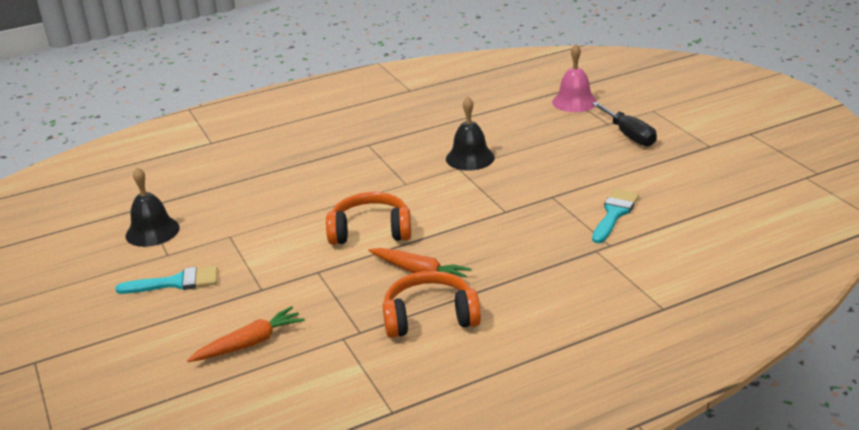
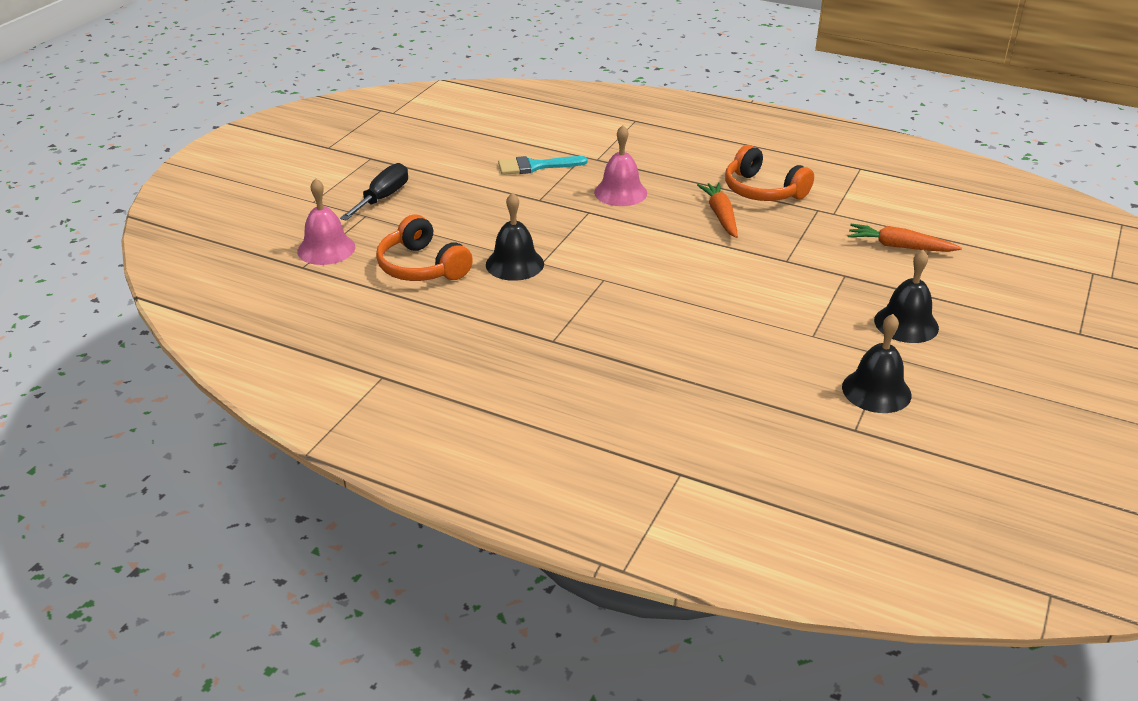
camera: 130 degrees left, 5 degrees up
(176, 282) = (906, 324): turquoise brush -> black bell
(370, 231) = (701, 262): orange headphones -> orange headphones (422, 267)
(519, 238) = (620, 192): none -> pink bell

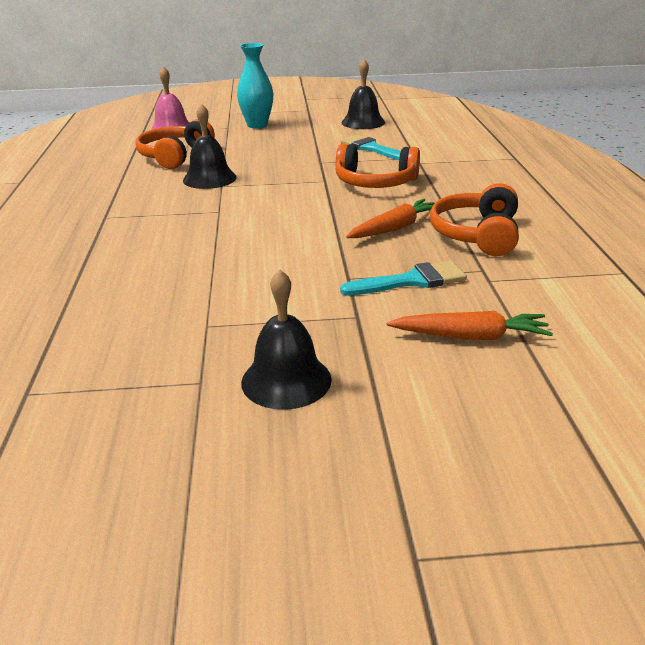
camera: 60 degrees right, 5 degrees down
(382, 198) = (257, 125): black screwdriver -> turquoise vase
(620, 192) = (375, 183): pink bell -> orange headphones
(812, 239) = (411, 281): none -> turquoise brush
(876, 391) = (116, 391): black bell -> black bell (363, 122)
(899, 246) = (470, 336): orange carrot -> orange carrot turned 105 degrees clockwise

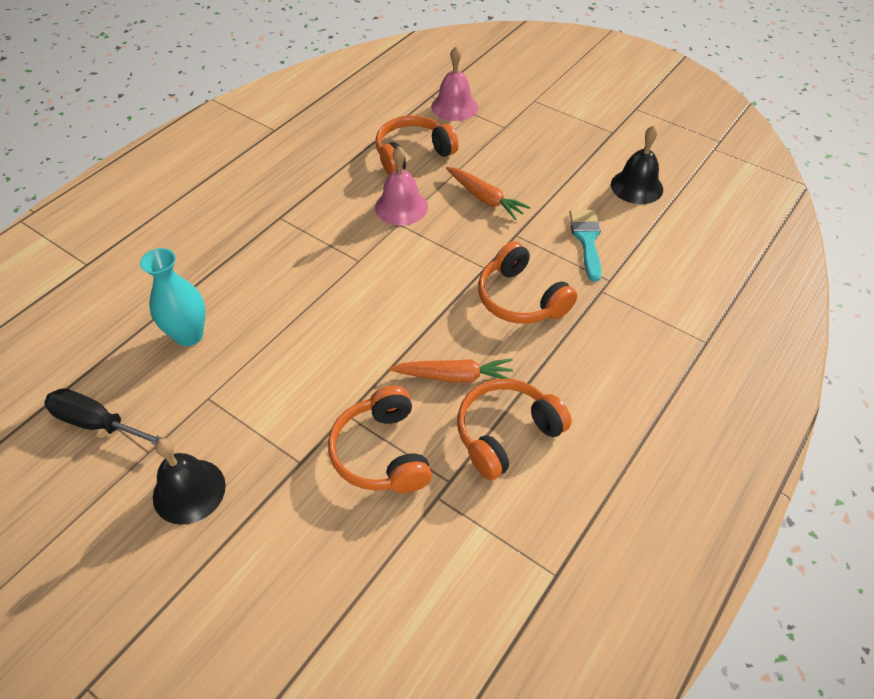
camera: 40 degrees right, 20 degrees up
(107, 394) = (97, 423): none -> black screwdriver
(209, 178) = (401, 207): black bell -> pink bell
(257, 125) = (533, 137): turquoise vase -> turquoise vase (189, 335)
(411, 281) = (382, 452): turquoise brush -> orange headphones
(470, 336) = (340, 546): orange carrot -> orange carrot (485, 198)

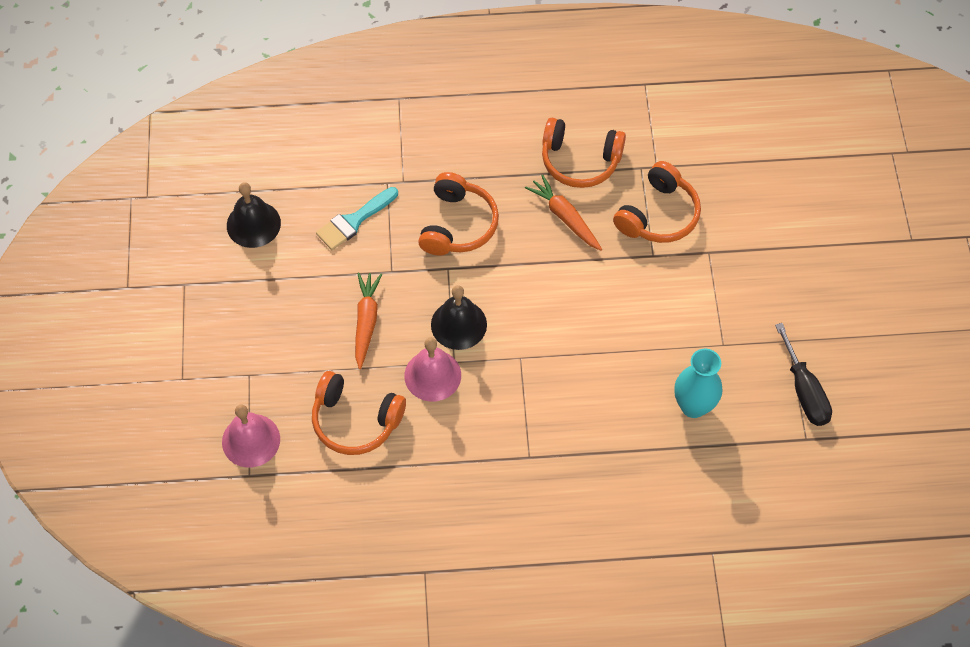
camera: 130 degrees left, 10 degrees up
(189, 491) = (784, 293): black bell -> black bell (458, 324)

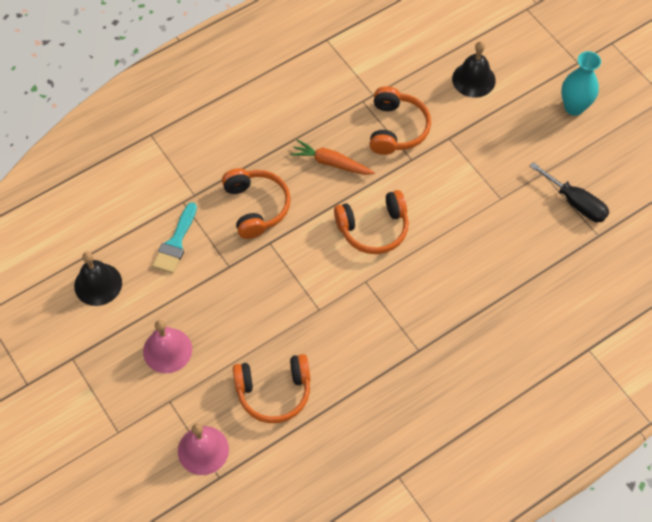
camera: 30 degrees left, 0 degrees up
(366, 321) = (234, 313): orange carrot -> none
(432, 375) = (309, 328): pink bell -> pink bell (167, 350)
(458, 324) = (304, 280): black bell -> black bell (473, 79)
(580, 161) = (315, 117): orange headphones -> orange headphones (373, 228)
(693, 406) = (508, 252): turquoise vase -> turquoise vase (574, 107)

